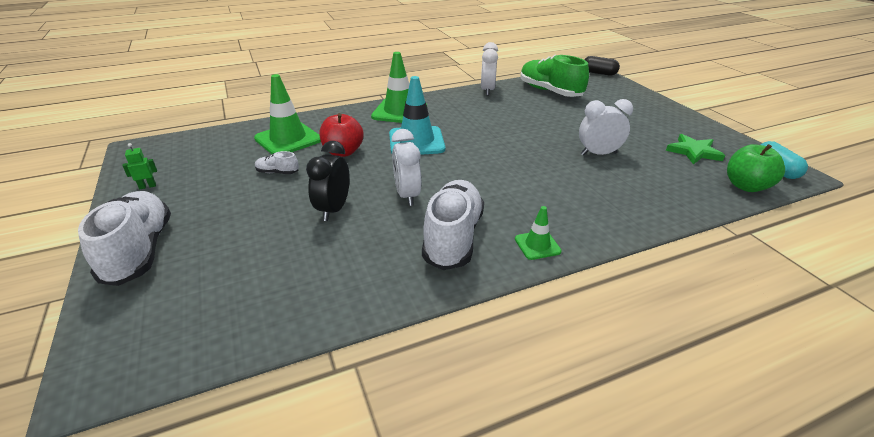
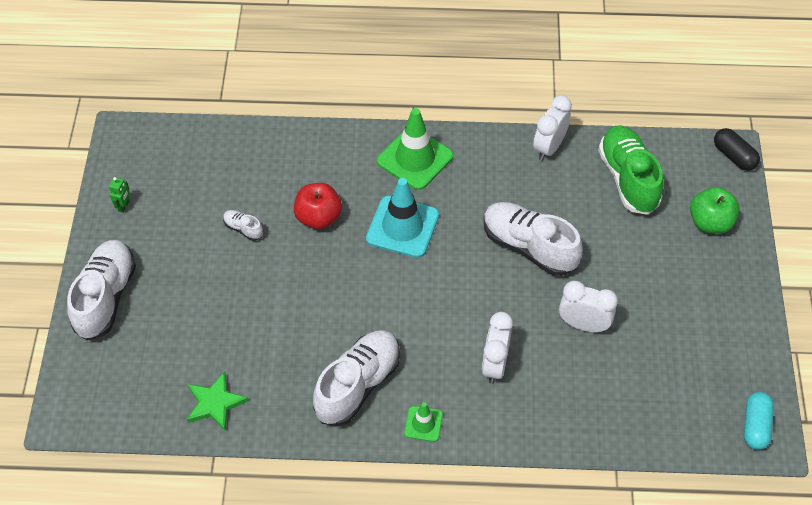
camera: 25 degrees right, 20 degrees up
(147, 186) = (124, 206): green robot -> green robot turned 105 degrees clockwise
(288, 139) = (272, 172): green traffic cone -> none
(333, 209) = (274, 306): black clock -> none
(407, 195) = (348, 313): white clock -> white clock (494, 365)
(519, 130) = (529, 247): none -> white shoe
(693, 152) = (694, 363): green star -> green star (215, 403)
(746, 186) = (693, 435): green apple -> green apple (710, 222)

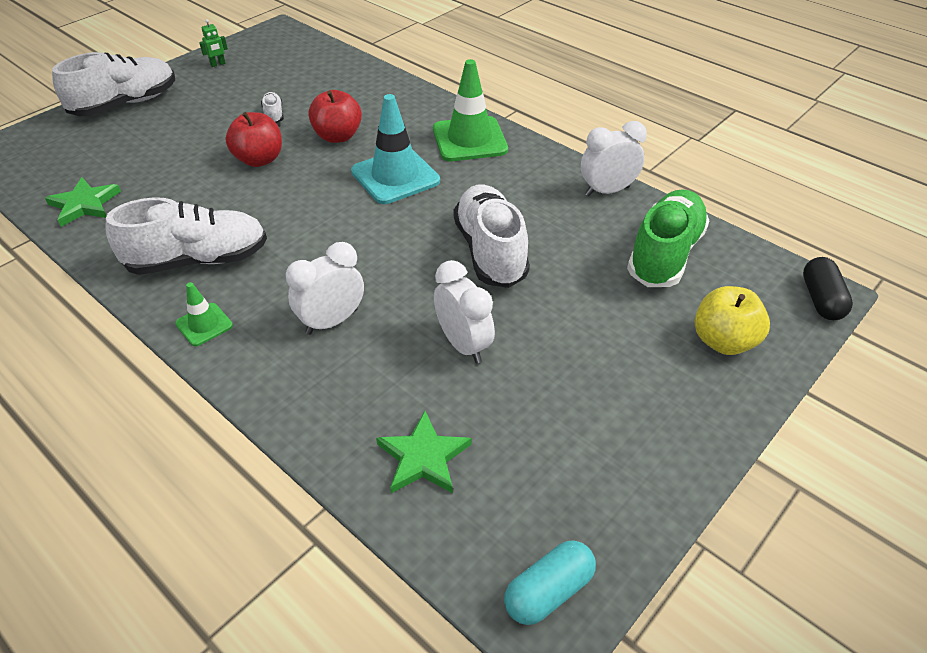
camera: 40 degrees right, 10 degrees down
(289, 277) = (259, 160): none -> red apple
(635, 406) = (423, 457): none -> green star
(710, 222) = (723, 341): green apple -> yellow apple

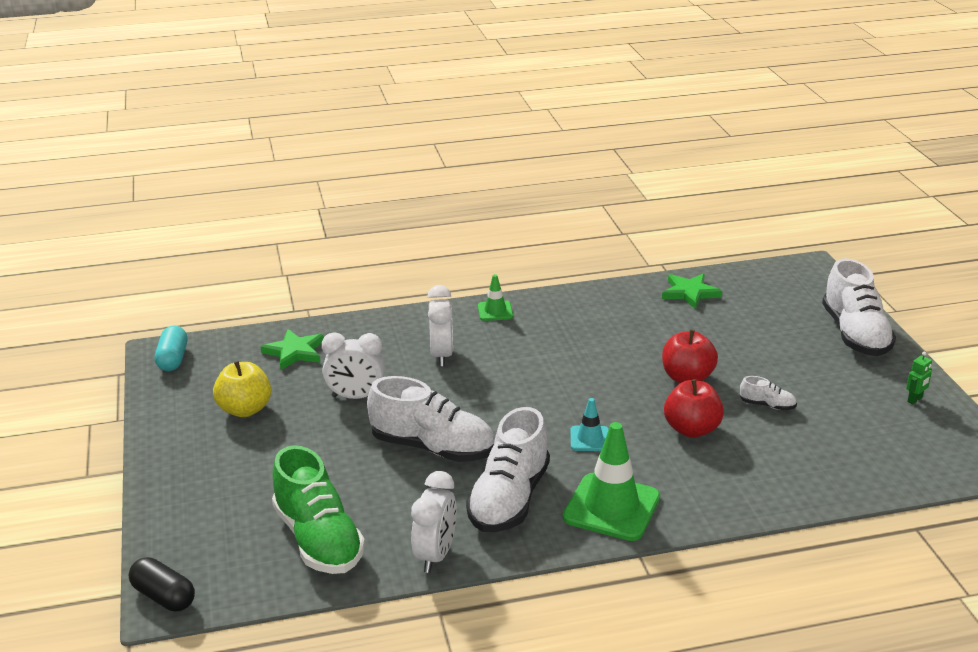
camera: 125 degrees right, 15 degrees down
(198, 260) = (568, 322): white shoe -> white shoe (509, 499)
(218, 64) = (915, 400): green robot -> green robot turned 135 degrees counterclockwise
(395, 176) = (590, 439): turquoise traffic cone -> turquoise traffic cone, size x0.51
(723, 341) = (206, 512): yellow apple -> yellow apple (245, 409)

